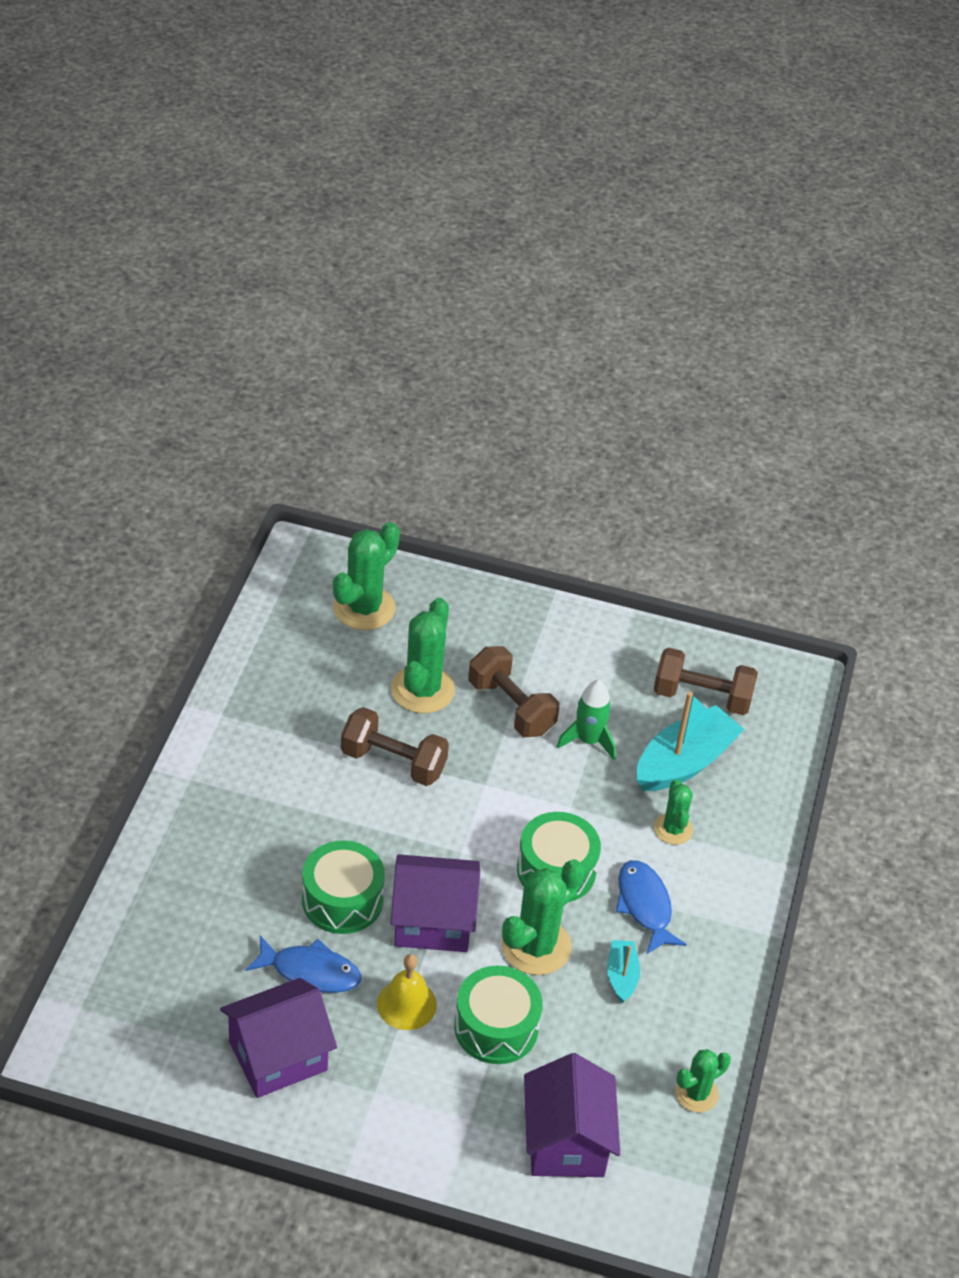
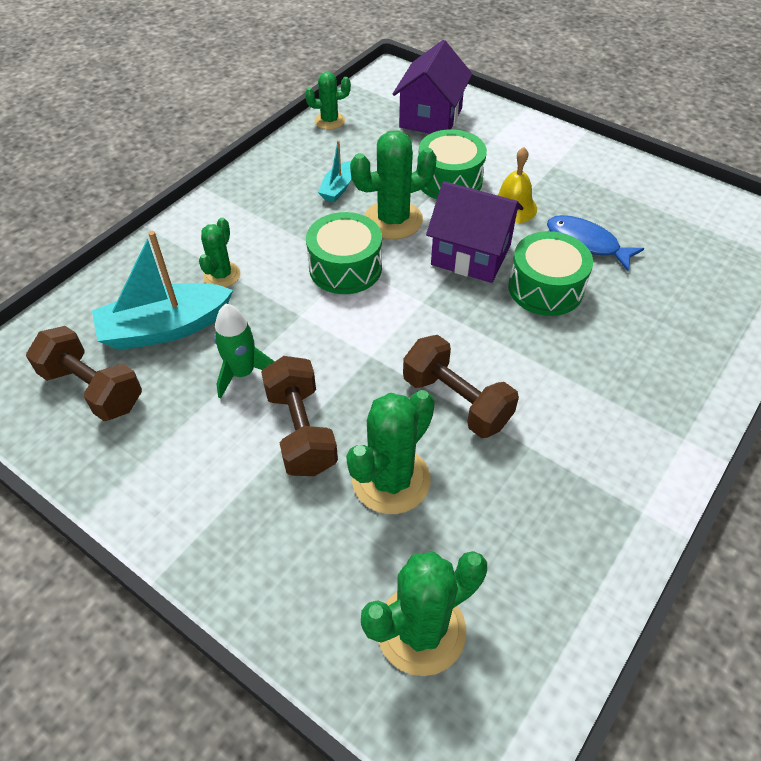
camera: 155 degrees left, 5 degrees up
(278, 1056) = (622, 198): purple house -> none
(645, 905) = (288, 227): blue fish -> none

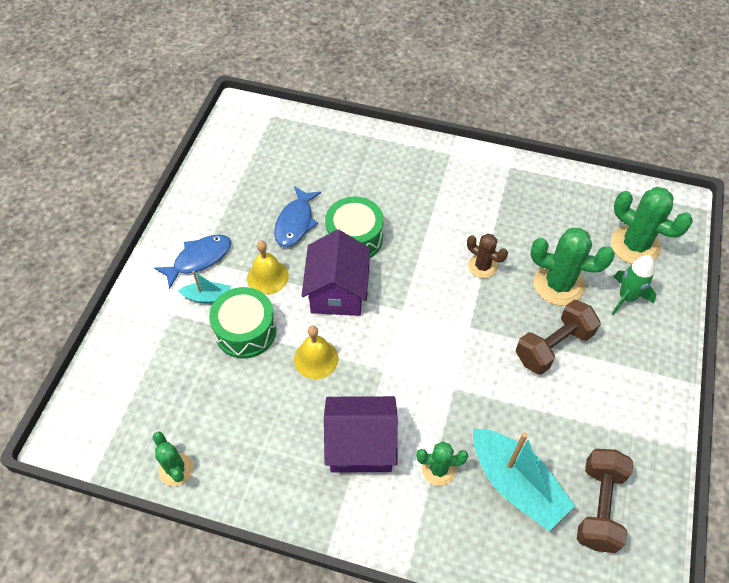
camera: 110 degrees left, 5 degrees up
(242, 373) = (527, 404): green rocket -> green rocket (626, 297)
(337, 189) = (288, 419): turquoise boat -> turquoise boat (208, 297)
(345, 268) = (388, 375): green drum -> none
(393, 220) = (316, 359): green cactus -> yellow bell
(431, 117) = (147, 374): purple house -> purple house (360, 445)
(456, 401) = (482, 266): brown dumbbell -> brown cactus
(554, 165) = (199, 259): none -> blue fish

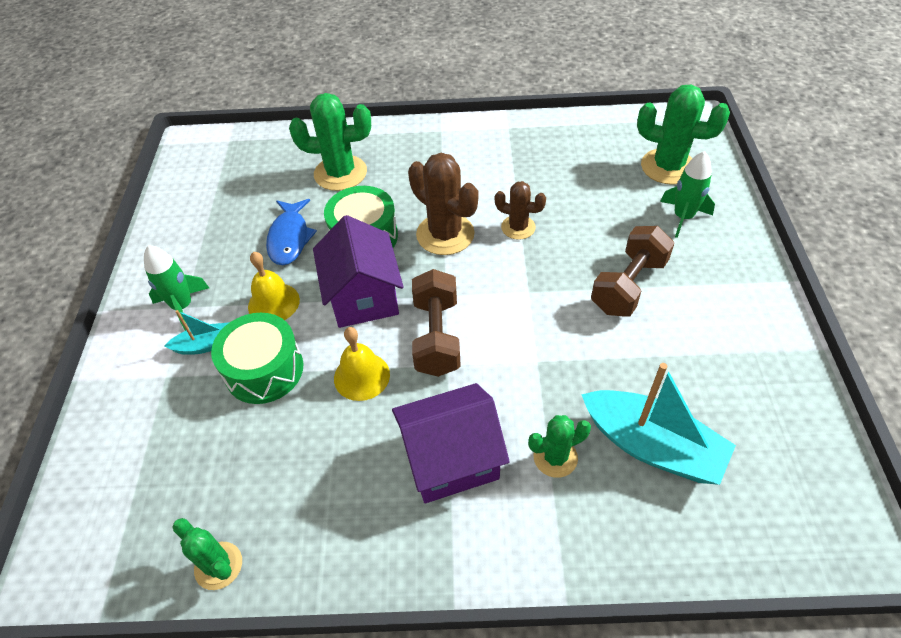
camera: 15 degrees left, 5 degrees down
(199, 259) = (183, 306): blue fish -> green rocket
(420, 255) = (445, 234): none -> brown cactus
(558, 284) = (607, 223): green cactus -> green cactus (340, 173)
(599, 506) = (755, 441): brown dumbbell -> brown dumbbell (436, 336)

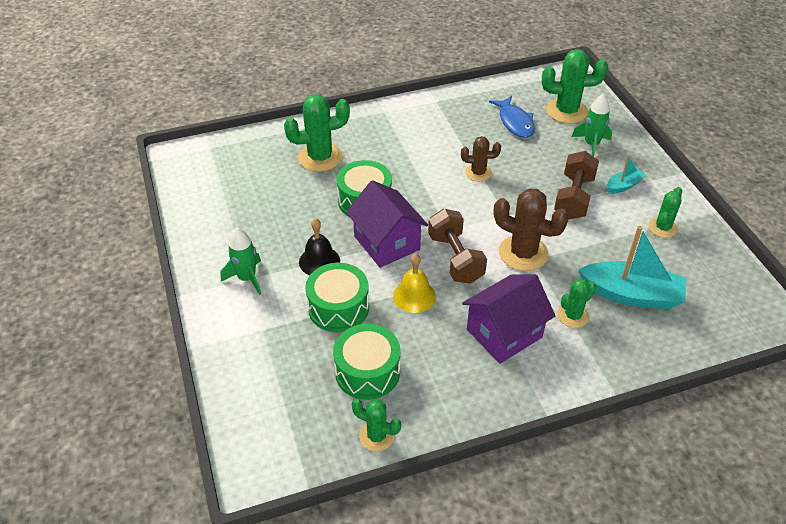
camera: 20 degrees left, 5 degrees down
(205, 345) = (282, 301): turquoise boat -> turquoise boat (623, 185)
(254, 468) = (367, 372): none -> green drum
(273, 303) = (319, 261): yellow bell -> black bell
(289, 238) = (305, 213): blue fish -> blue fish (515, 122)
(445, 234) = (426, 187): brown cactus -> brown cactus (523, 253)
(737, 355) = (662, 228): none -> green cactus

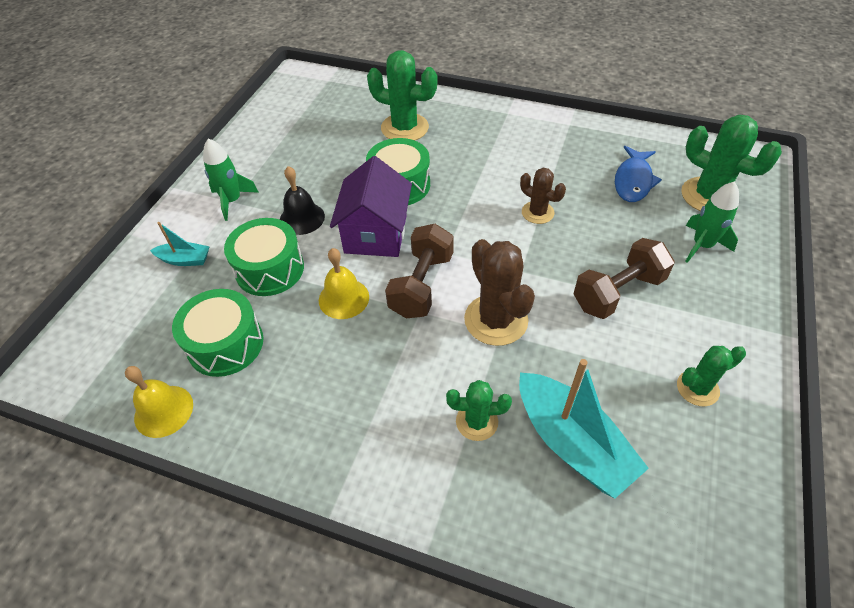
camera: 40 degrees right, 5 degrees up
(376, 436) = (163, 411): green cactus -> yellow bell
(504, 333) = (384, 391): purple house -> none
(623, 185) = (696, 311): turquoise boat -> turquoise boat (185, 260)

